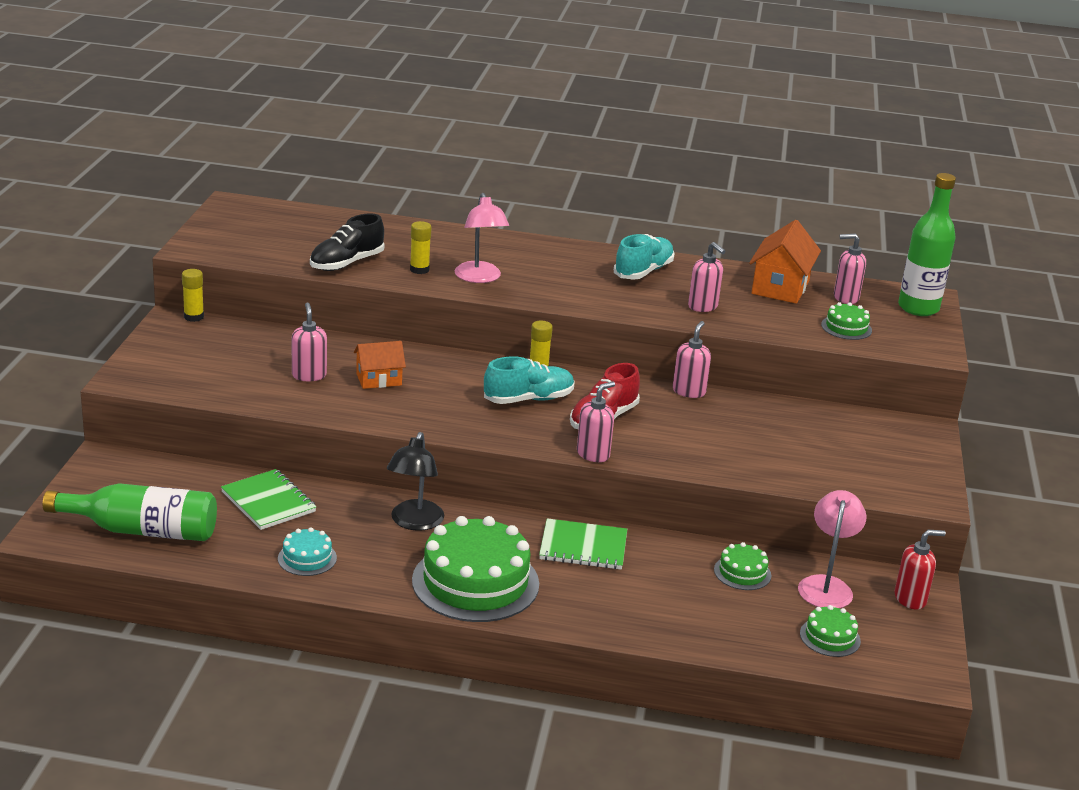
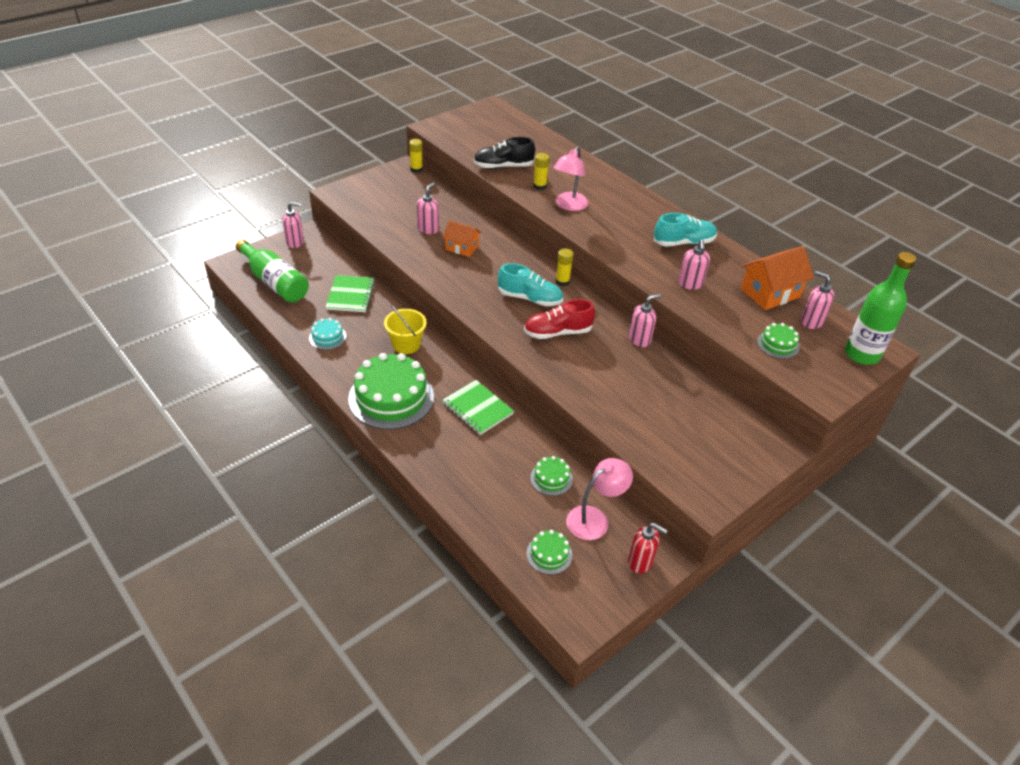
camera: 40 degrees right, 15 degrees up
(414, 522) = (406, 344): black lamp -> yellow bucket
(593, 454) = (519, 352): pink soap dispenser -> pink soap dispenser (295, 242)

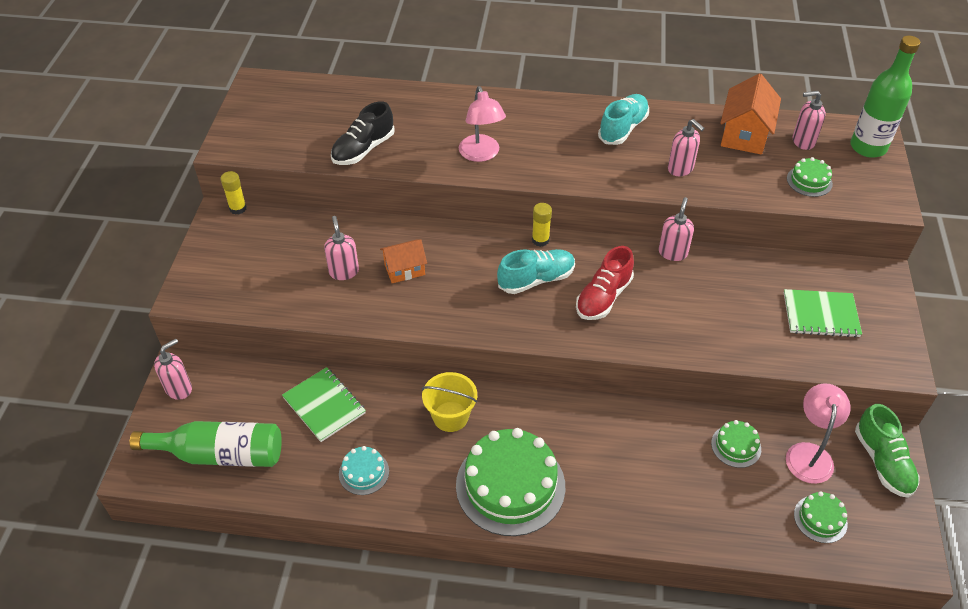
camera: 40 degrees left, 5 degrees up
(477, 408) = (597, 430): green notebook -> green notebook (820, 315)
(539, 186) = (427, 150): yellow glue stick -> none
(640, 562) = (882, 462): red soap dispenser -> green shoe

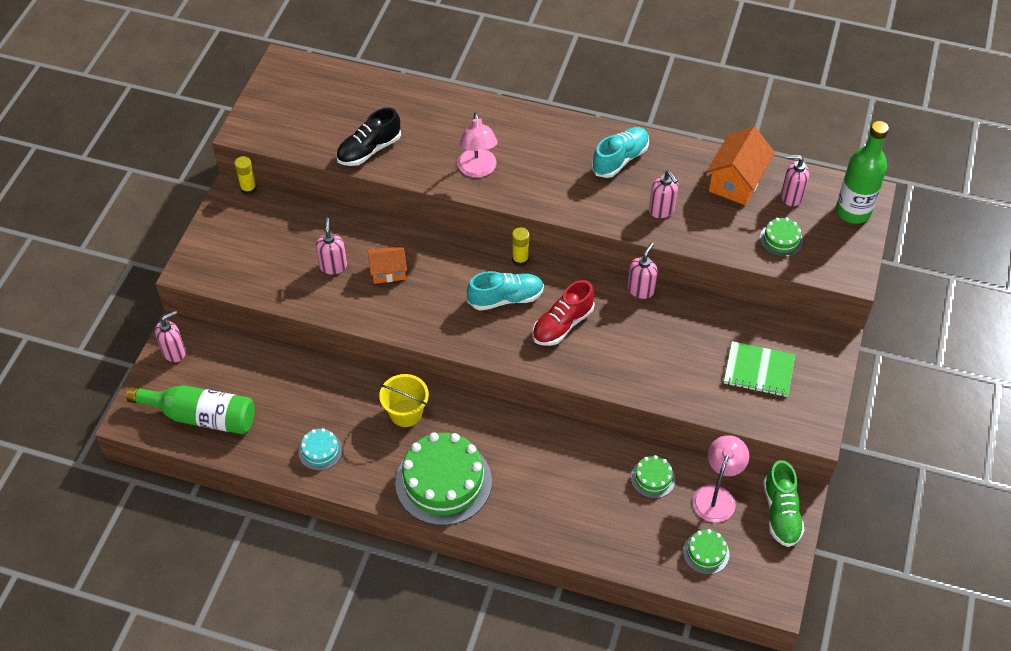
camera: 10 degrees right, 5 degrees up
(324, 405) = (297, 386): green notebook -> none

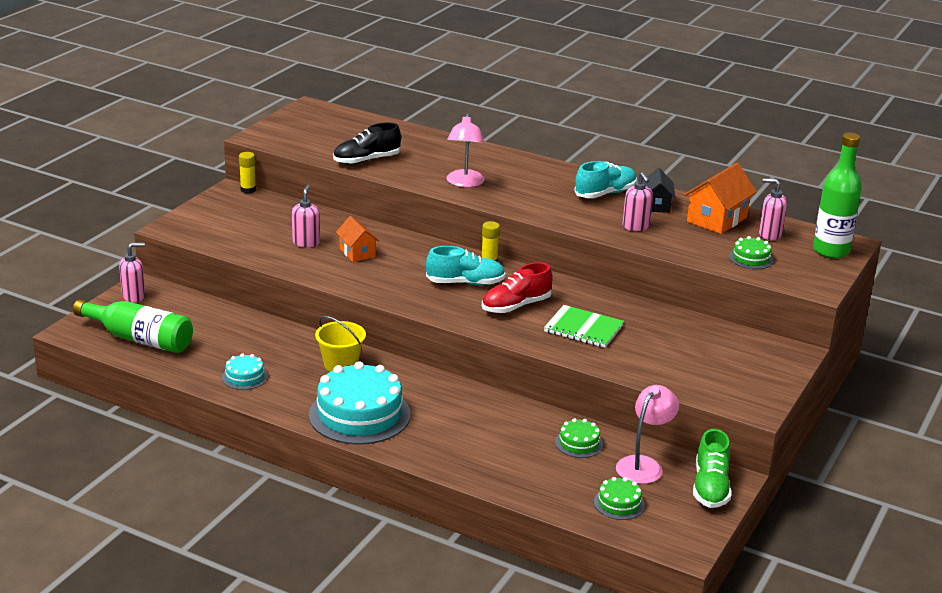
camera: 10 degrees right, 25 degrees down
(388, 271) = (357, 253): orange house -> orange house turned 60 degrees clockwise
(443, 482) = (359, 414): green cake -> turquoise cake
(641, 289) = (603, 295): pink soap dispenser -> none
(673, 169) = (656, 205): none -> black house
(758, 371) = (708, 361): green notebook -> green notebook (583, 329)

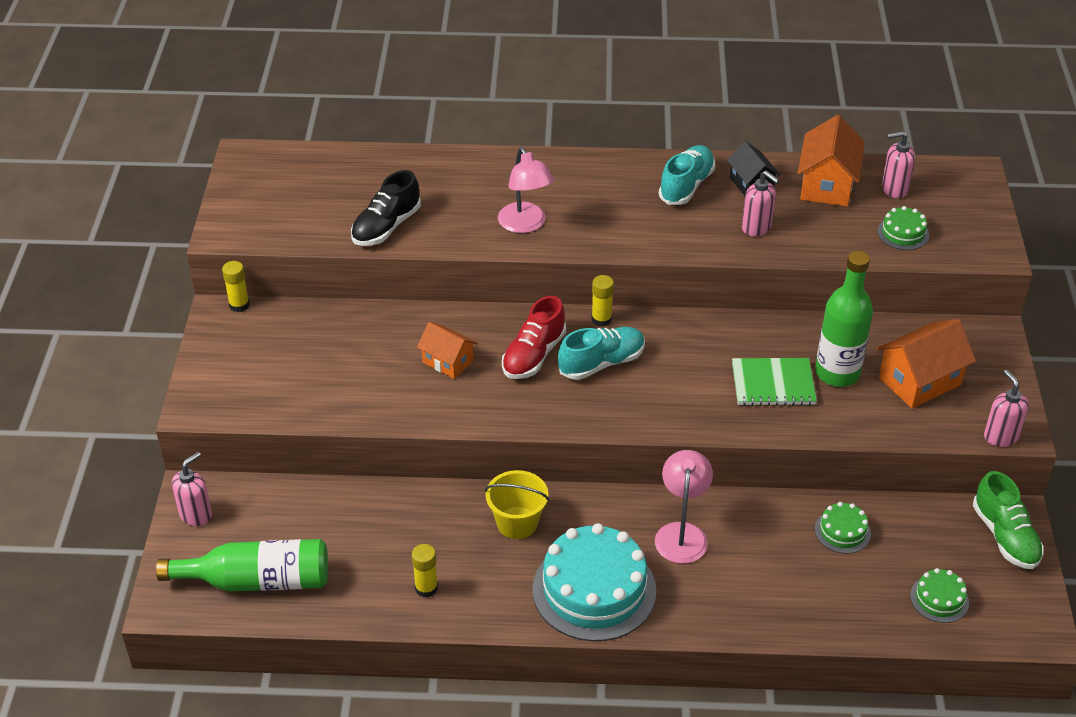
camera: 25 degrees left, 15 degrees up
(245, 377) = (426, 588): turquoise cake -> yellow glue stick
(306, 243) = (377, 368): pink soap dispenser -> pink soap dispenser (1000, 436)
(516, 306) = (680, 378): red shoe -> red shoe (533, 355)
(644, 465) = (924, 533): pink lamp -> pink lamp (681, 533)
(703, 360) = (919, 381): none -> orange house
(831, 251) = (967, 191): green bottle -> green bottle (837, 373)

